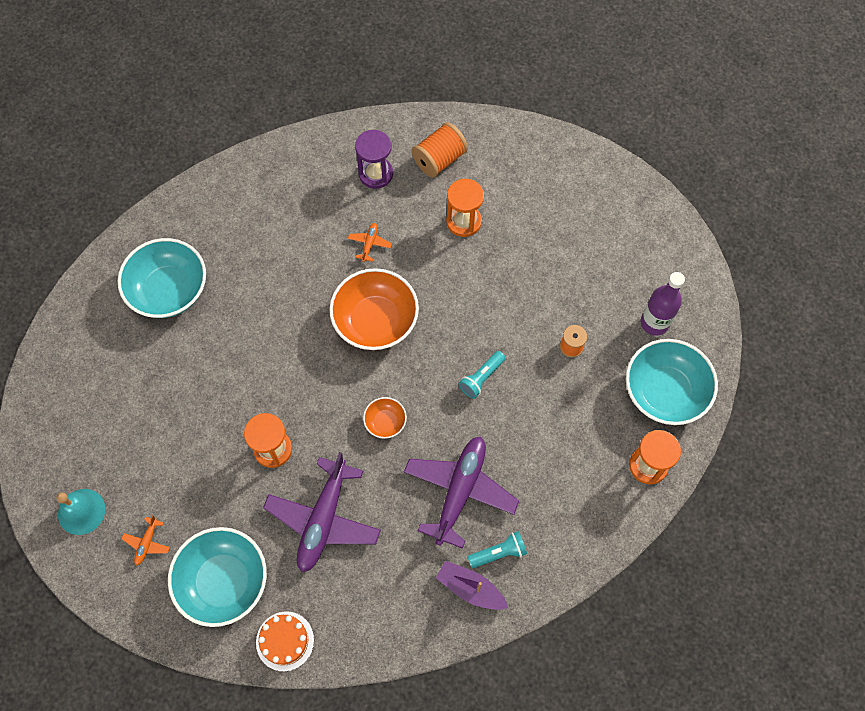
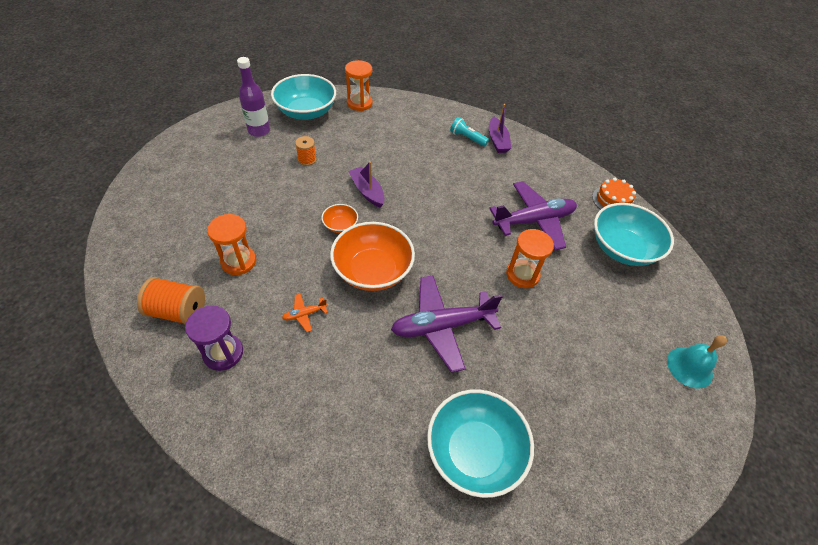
camera: 130 degrees left, 15 degrees down
(147, 543) = (655, 307): orange plane -> none
(385, 422) = (443, 224): orange bowl -> orange bowl (340, 225)
(460, 491) = (450, 168): purple plane -> purple plane (442, 326)
(481, 378) = (367, 191): turquoise flashlight -> purple boat

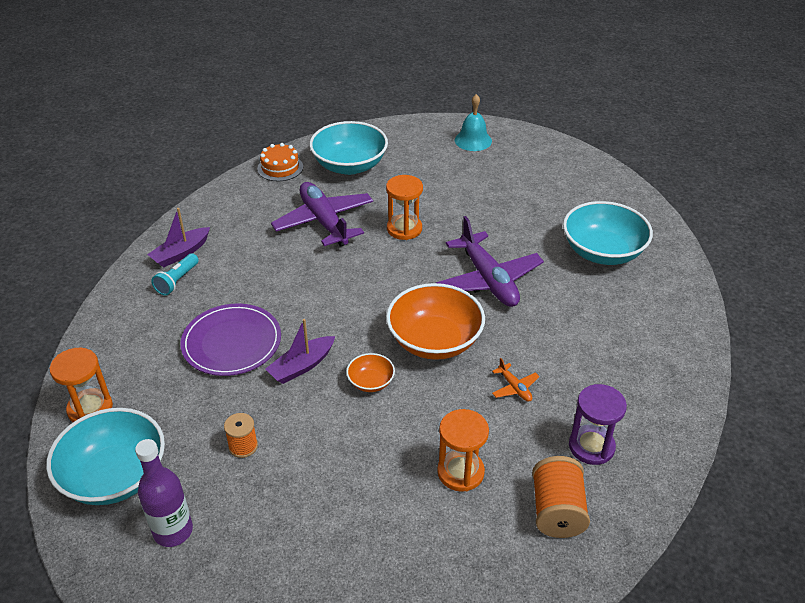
camera: 95 degrees left, 10 degrees down
(399, 160) = (232, 342): none -> purple plate
(497, 141) = (181, 253): purple boat -> purple boat turned 150 degrees clockwise

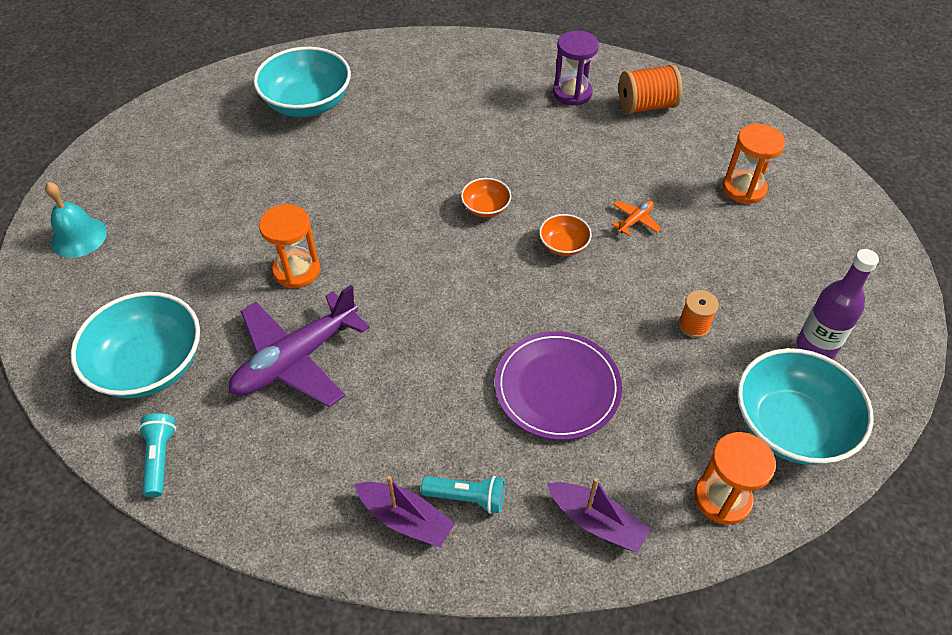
camera: 105 degrees left, 10 degrees up
(280, 168) = (160, 458): orange cake -> turquoise flashlight
(301, 366) = (566, 308): purple boat -> purple boat (596, 522)
(434, 341) = (486, 208): orange bowl -> orange bowl, size x0.48
(460, 472) = (639, 164): orange hourglass -> orange hourglass (744, 188)
(488, 280) = (376, 181): purple plane -> none
(514, 387) = (526, 143): orange plane -> orange plane (635, 221)

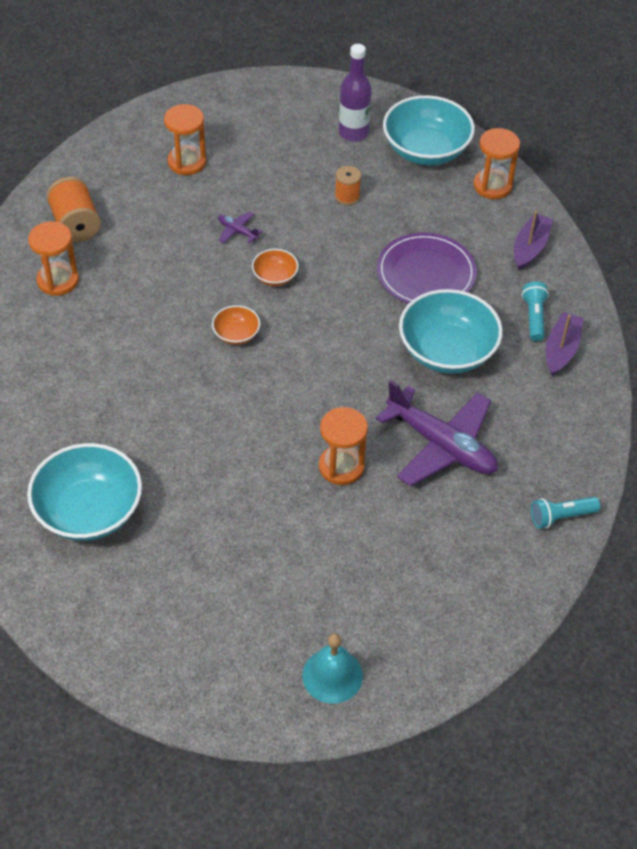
camera: 100 degrees left, 0 degrees up
(149, 365) = (475, 554): turquoise bowl -> turquoise bowl (447, 351)
(572, 93) = (58, 280): purple hourglass -> orange hourglass
(635, 221) = (237, 231): orange plane -> purple plane

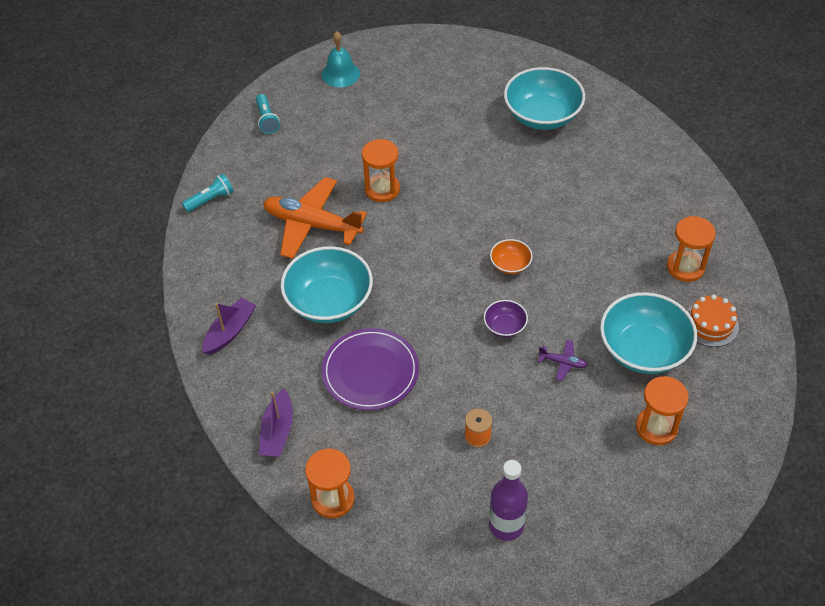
camera: 165 degrees right, 0 degrees up
(76, 224) = (710, 324): orange spool -> orange cake
(275, 277) = (505, 326): orange bowl -> purple bowl
(426, 150) = (418, 526): turquoise bowl -> turquoise bowl (643, 349)
(441, 445) = (312, 225): purple plane -> orange plane
(534, 317) = (260, 356): turquoise flashlight -> turquoise flashlight (267, 120)
(561, 350) = (230, 331): purple boat -> purple boat turned 150 degrees counterclockwise

